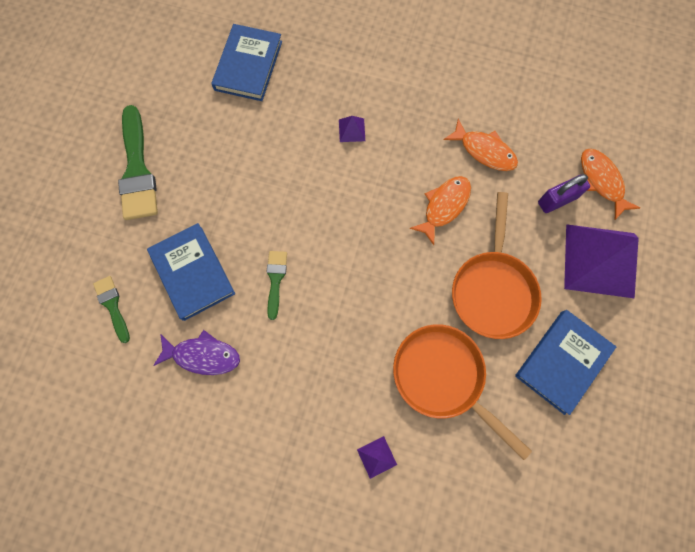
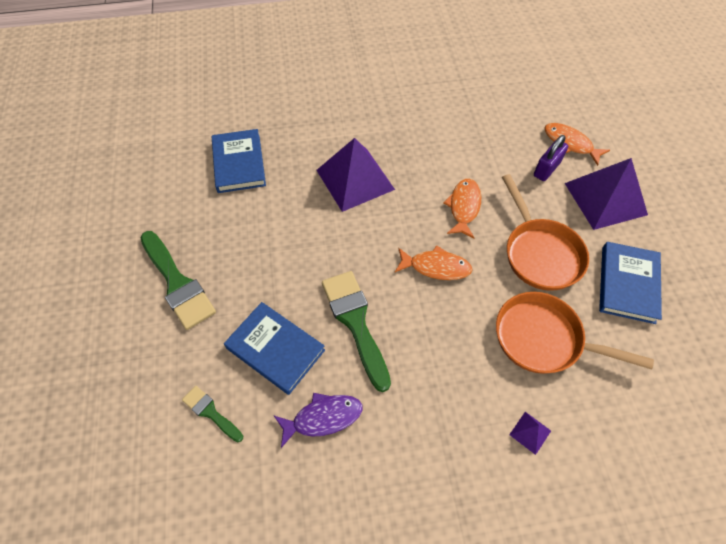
camera: 25 degrees left, 15 degrees down
(275, 280) = (355, 322): green brush -> green brush, size x1.89
(352, 130) = (355, 179): purple pyramid -> purple pyramid, size x2.49
(484, 151) = (470, 155): orange fish -> orange fish (436, 267)

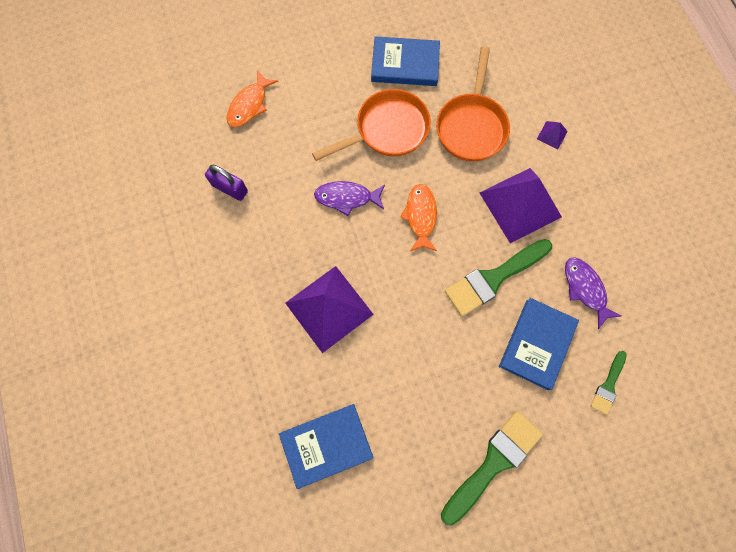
camera: 100 degrees left, 15 degrees up
(464, 207) = (347, 198): orange fish -> purple fish
(547, 169) = (286, 126): purple padlock -> purple padlock (230, 188)
(605, 199) = (315, 77): purple pyramid -> purple pyramid (520, 204)

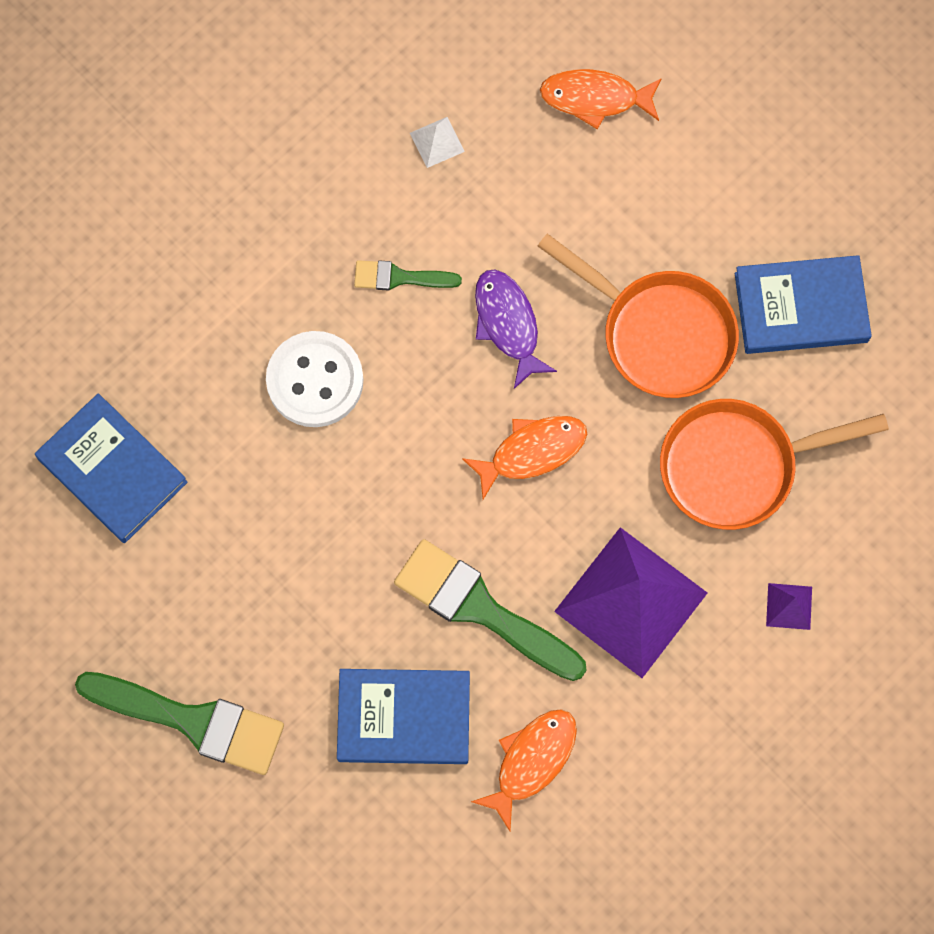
camera: 65 degrees right, 0 degrees up
(230, 188) = (437, 142): purple padlock -> white pyramid
(329, 308) = (315, 380): purple pyramid -> white button
(405, 64) = (801, 307): blue book -> blue book turned 75 degrees counterclockwise
(585, 289) = (532, 761): purple fish -> orange fish
(608, 385) = (387, 853): green brush -> green brush (399, 277)

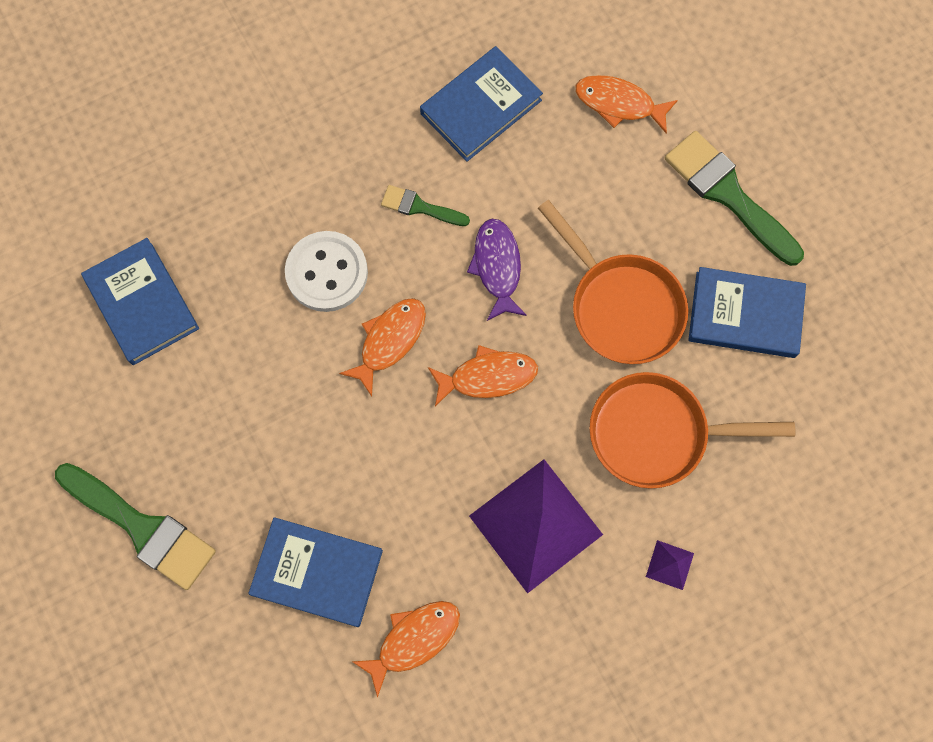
camera: 15 degrees right, 0 degrees up
(410, 440) = (390, 341): none -> orange fish
(437, 142) = (481, 107): white pyramid -> blue book
(480, 609) = (408, 497): green brush -> green brush (727, 194)

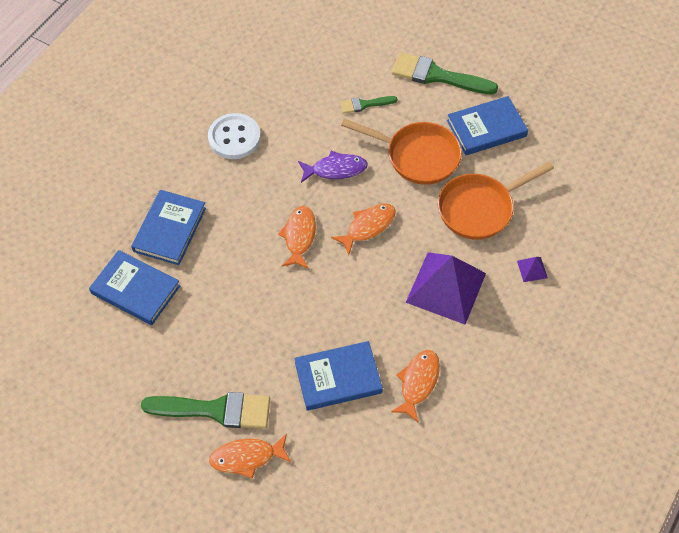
camera: 30 degrees left, 15 degrees down
(327, 273) = (238, 219): white button -> white button (234, 138)
(419, 207) = (271, 161): green brush -> green brush (364, 104)
(481, 107) = (272, 95): blue book -> blue book (170, 229)
(497, 267) = (335, 169): purple fish -> purple fish turned 120 degrees clockwise
(619, 104) = (348, 59): orange fish -> orange fish (246, 457)

